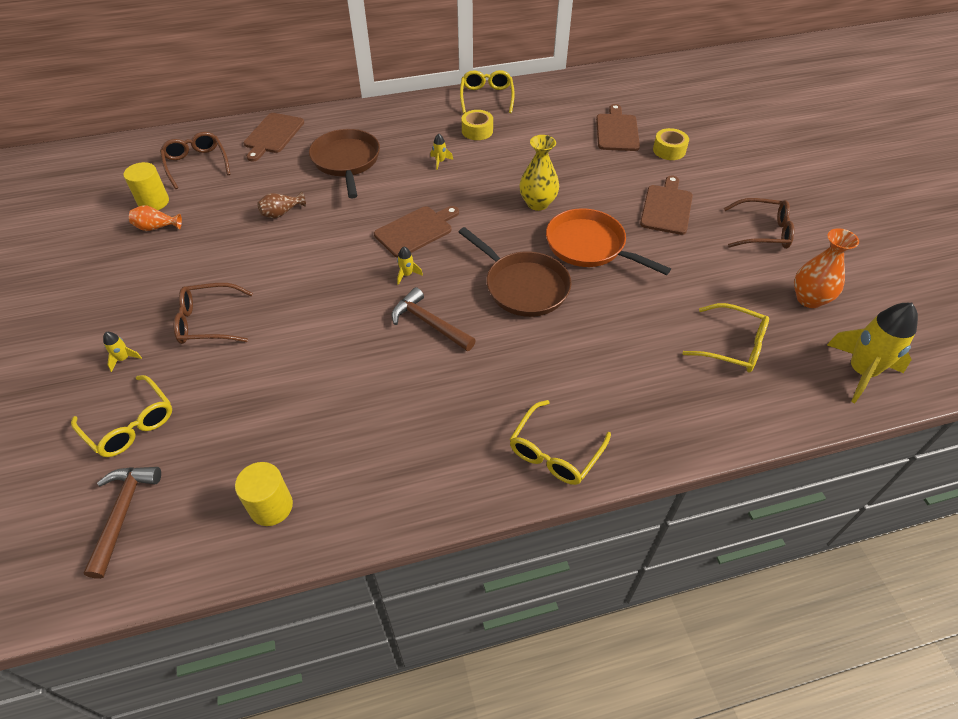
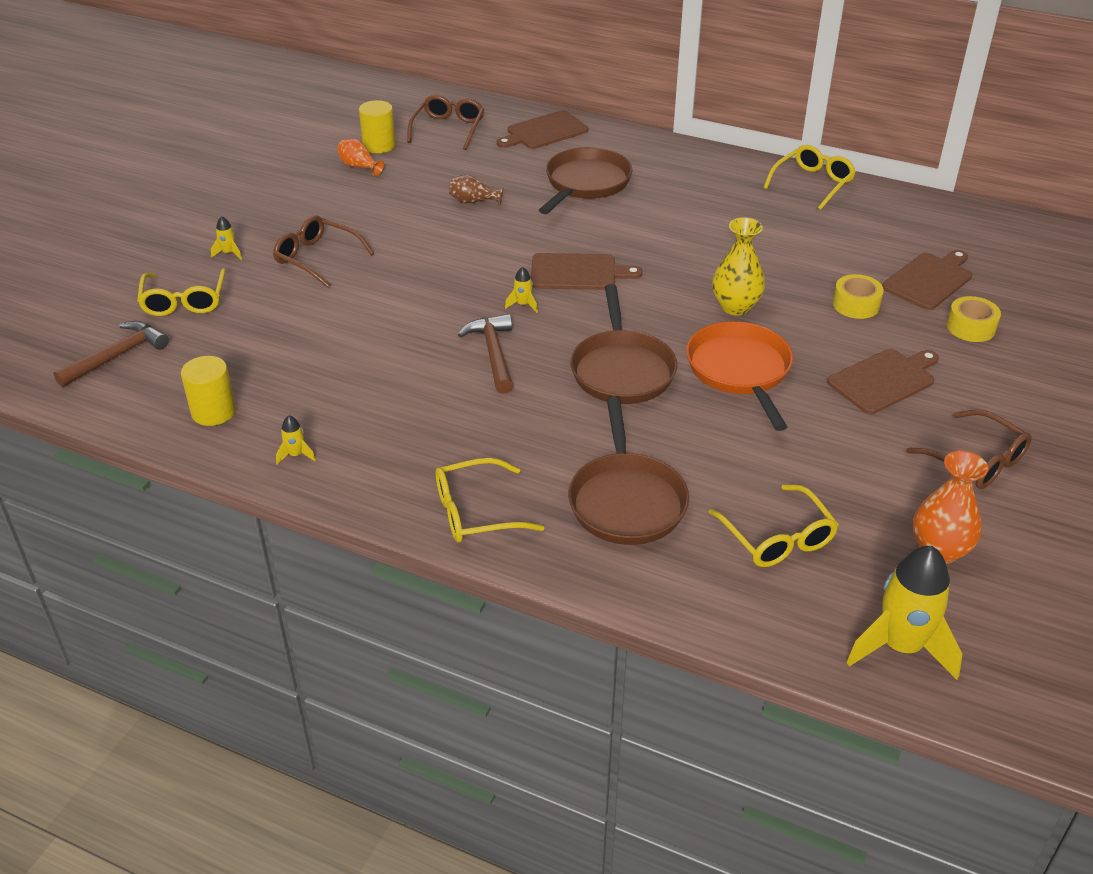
camera: 40 degrees right, 10 degrees down
(440, 161) = (680, 223): yellow rocket -> yellow rocket (296, 455)
(477, 131) = (758, 211): yellow tape -> yellow tape (856, 305)
(630, 378) = (626, 500): none -> brown pan

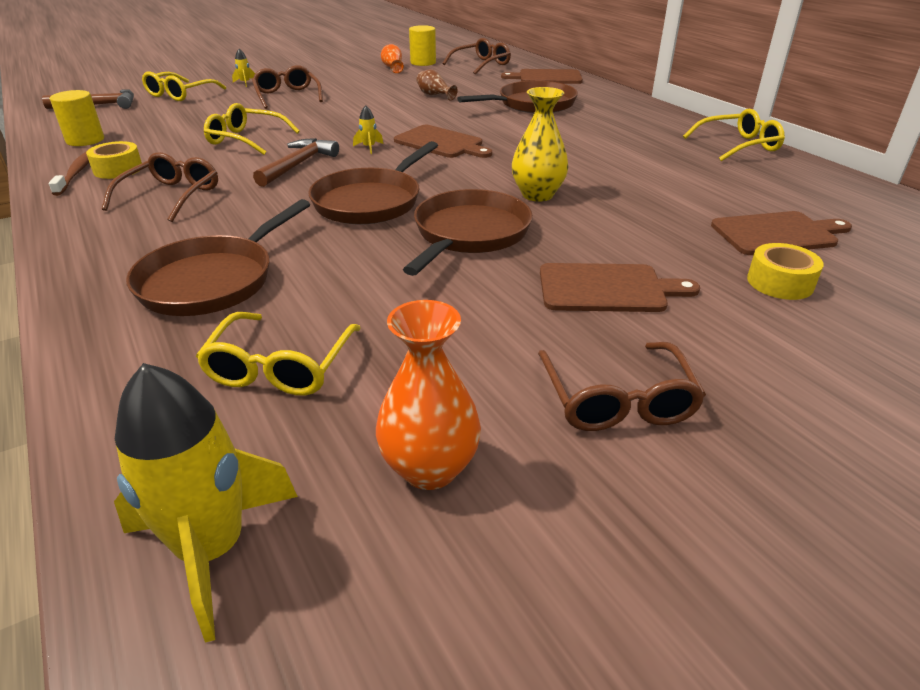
camera: 35 degrees right, 5 degrees down
(296, 455) = (77, 173): yellow rocket -> brown toothbrush
(444, 440) = (171, 196): none -> brown glasses
(477, 512) = (102, 242): yellow glasses -> yellow glasses (246, 139)
(740, 371) = (469, 234): orange pan -> brown pan
(856, 305) = (663, 227): yellow tape -> yellow tape (118, 169)

